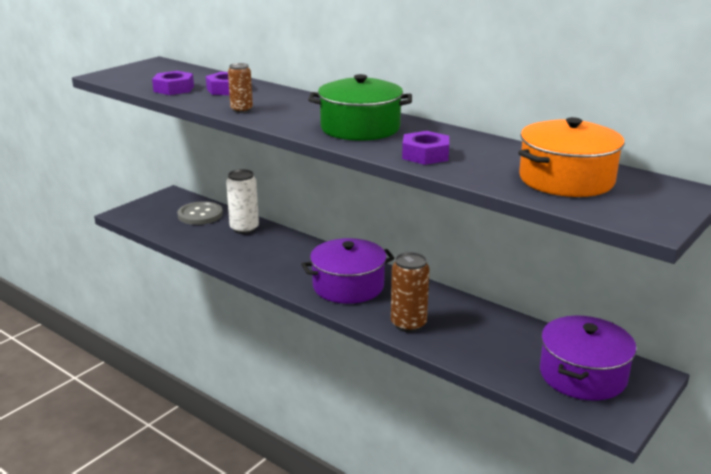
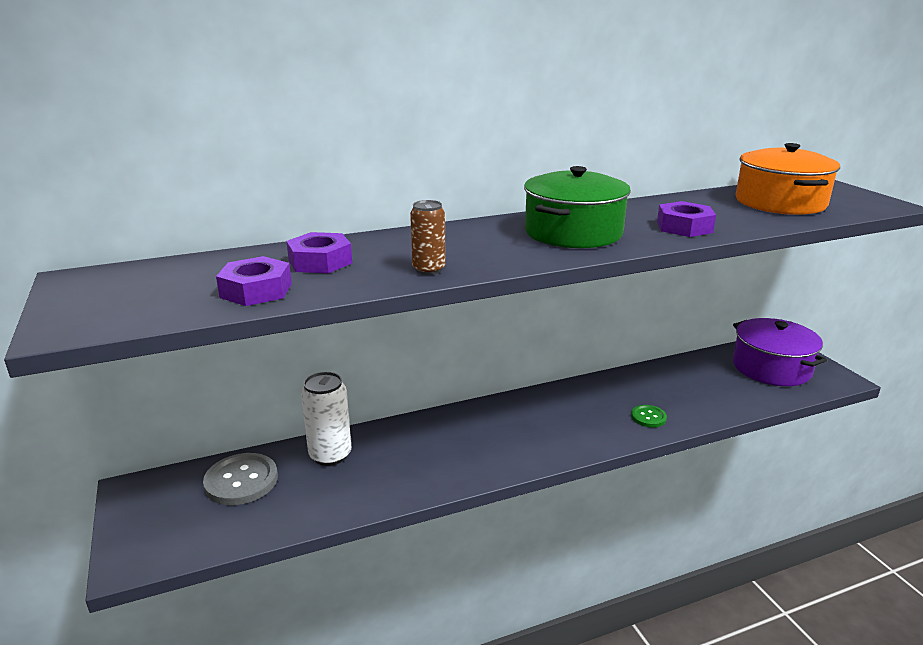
camera: 60 degrees left, 0 degrees up
(348, 286) = (546, 426): purple pot -> none
(408, 324) = (648, 417): brown can -> green button

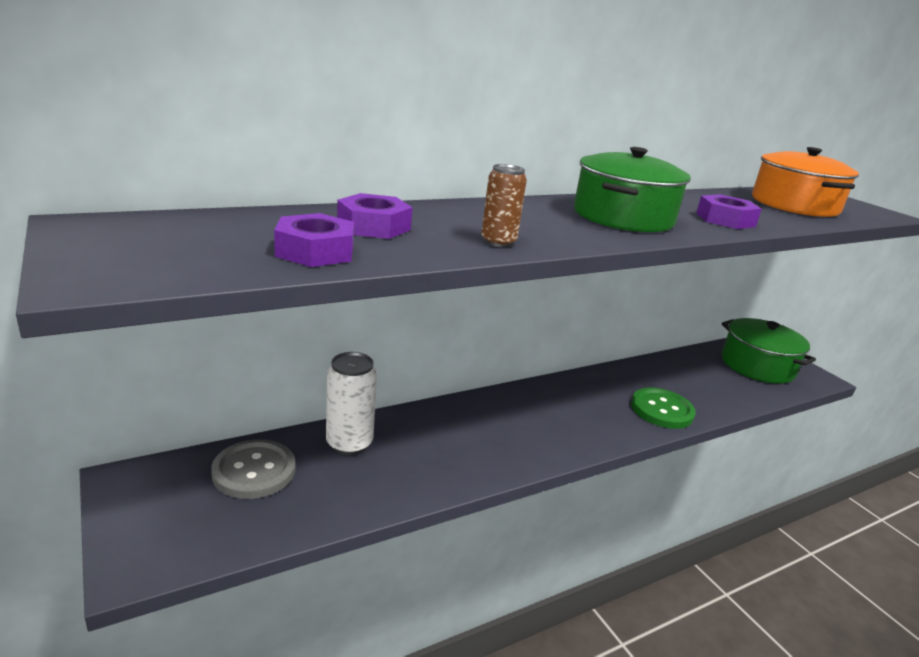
camera: 10 degrees left, 0 degrees up
(648, 417) = (662, 410): green button -> green button, size x1.80
(771, 368) = (757, 366): purple pot -> green pot

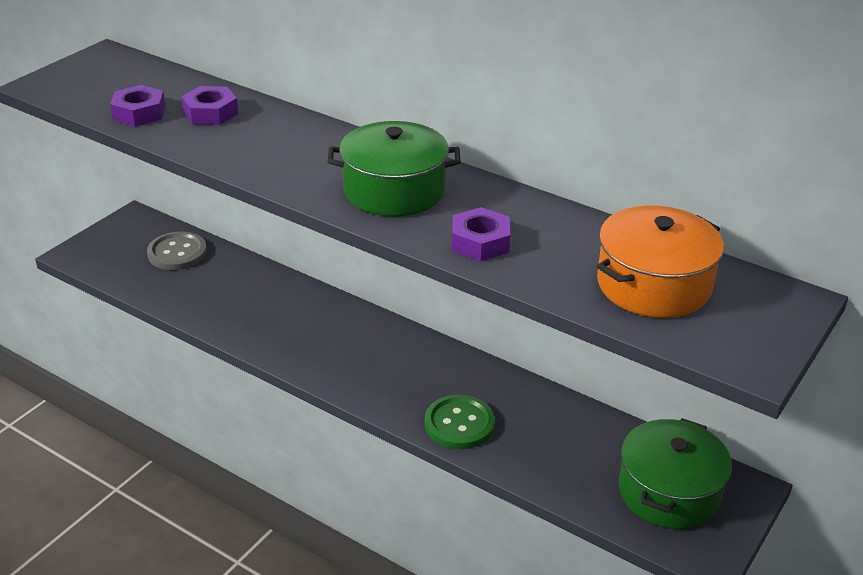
camera: 65 degrees right, 10 degrees up
(349, 443) = (238, 275): white can -> none
(498, 242) = (236, 156): brown can -> none

